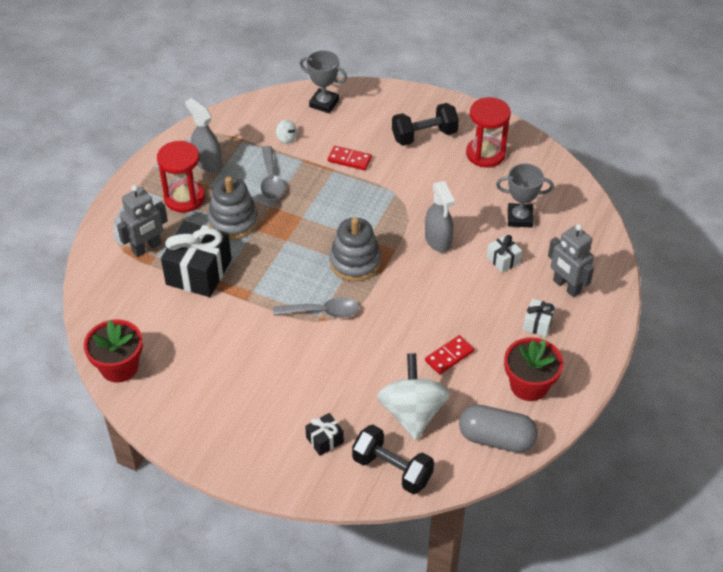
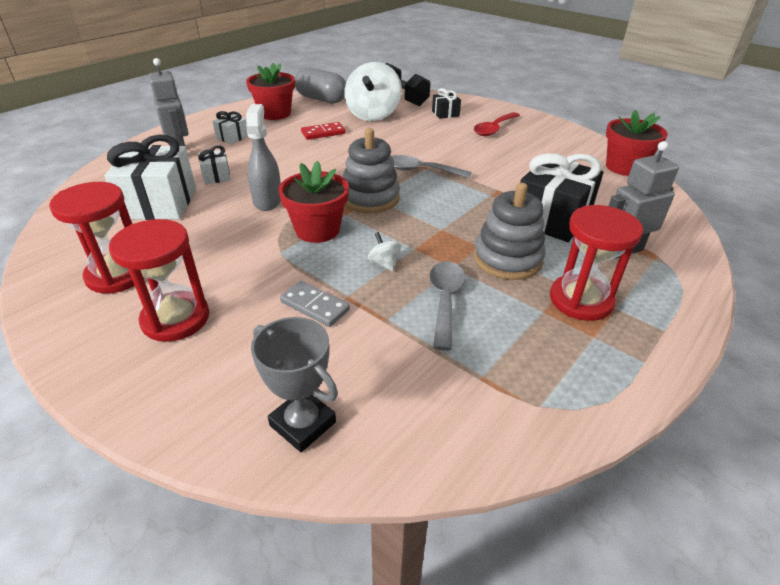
camera: 165 degrees left, 10 degrees down
(207, 162) = (547, 348): grey spray bottle -> none
(259, 415) = (494, 129): none -> red spoon
(286, 138) = (402, 362): white spinning top -> white spinning top (384, 263)
(349, 159) = (315, 306): red domino -> grey domino
(380, 218) = (317, 230): none -> red flower pot
(424, 136) = (175, 319): black dumbbell -> red hourglass
(520, 218) = (160, 203): grey trophy -> white gift

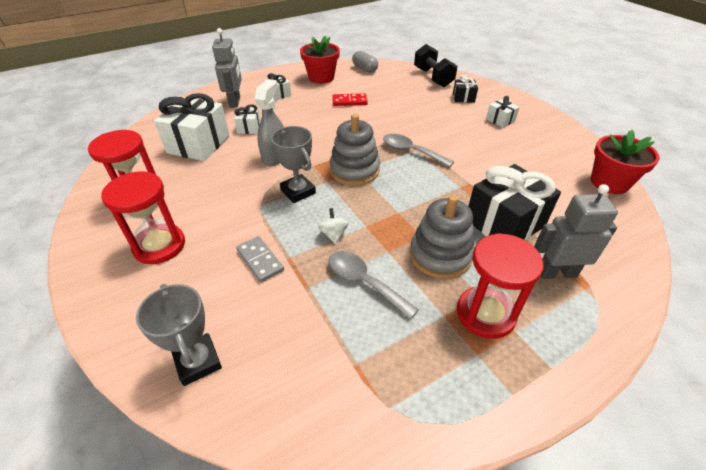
camera: 20 degrees right, 5 degrees up
(317, 230) = (298, 191): red flower pot -> grey trophy
(321, 99) = (364, 69): grey capsule -> grey capsule, size x0.65
(373, 115) = (399, 90): white spinning top -> none
(445, 300) = (364, 282): grey spoon -> grey spoon turned 75 degrees counterclockwise
(494, 129) = (500, 120): red spoon -> white gift

